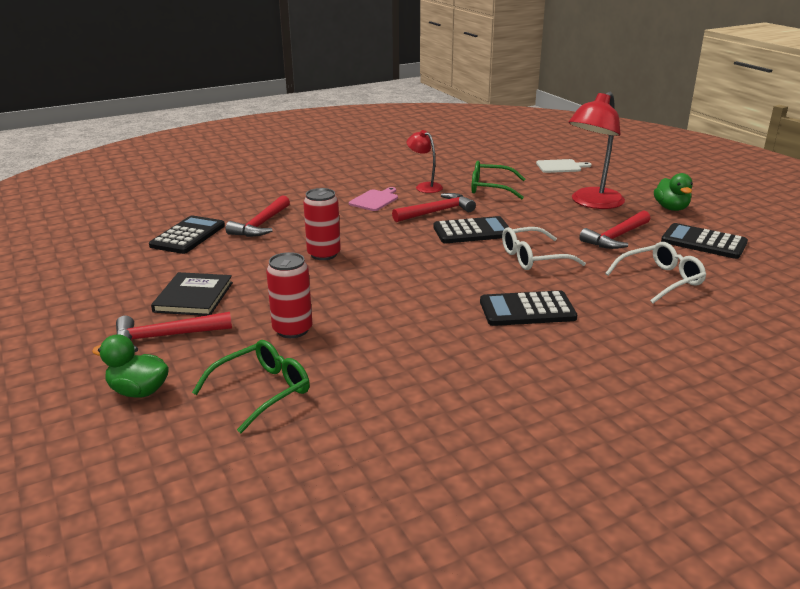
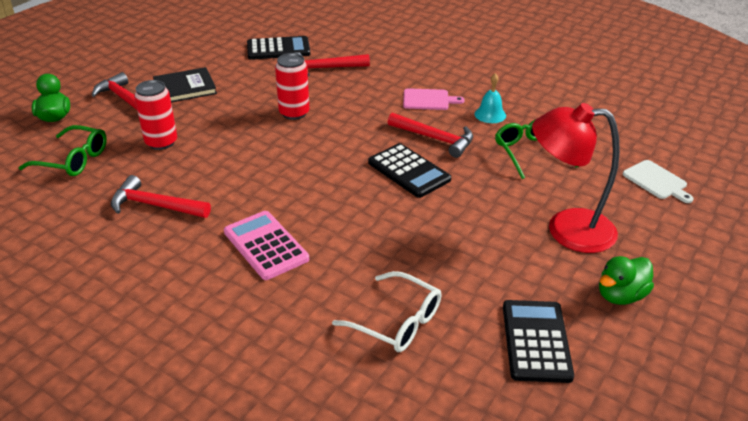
camera: 60 degrees right, 10 degrees up
(424, 186) = (490, 114): red lamp -> turquoise bell
(527, 310) = (266, 245): black calculator -> pink calculator
(533, 258) = (380, 223): white glasses -> none
(616, 237) = (483, 267): red hammer -> red hammer (155, 205)

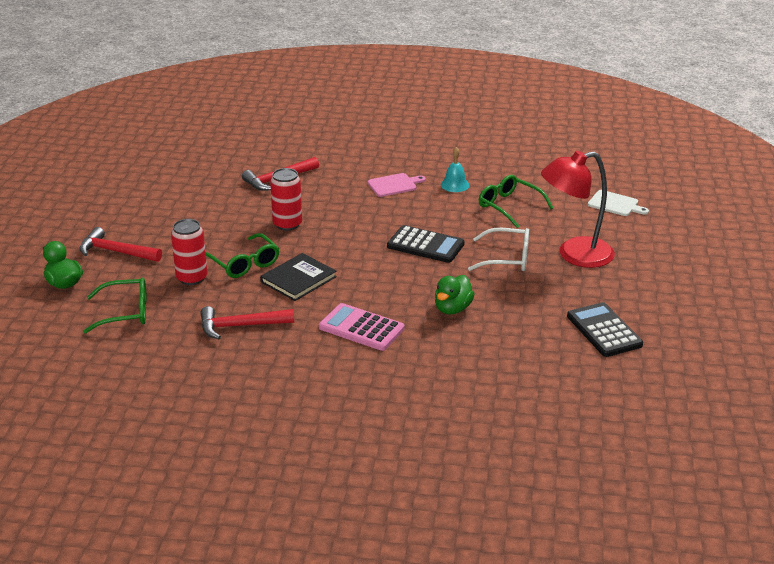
camera: 25 degrees left, 5 degrees down
(185, 88) = (163, 228): black book -> black book (298, 279)
(220, 141) = (244, 263): none -> green glasses
(278, 49) = (217, 172): black calculator -> none
(397, 321) = (502, 347): white glasses -> white glasses (507, 258)
(435, 139) = (426, 215): red hammer -> none
(620, 295) = (639, 287): green duck -> green duck (452, 309)

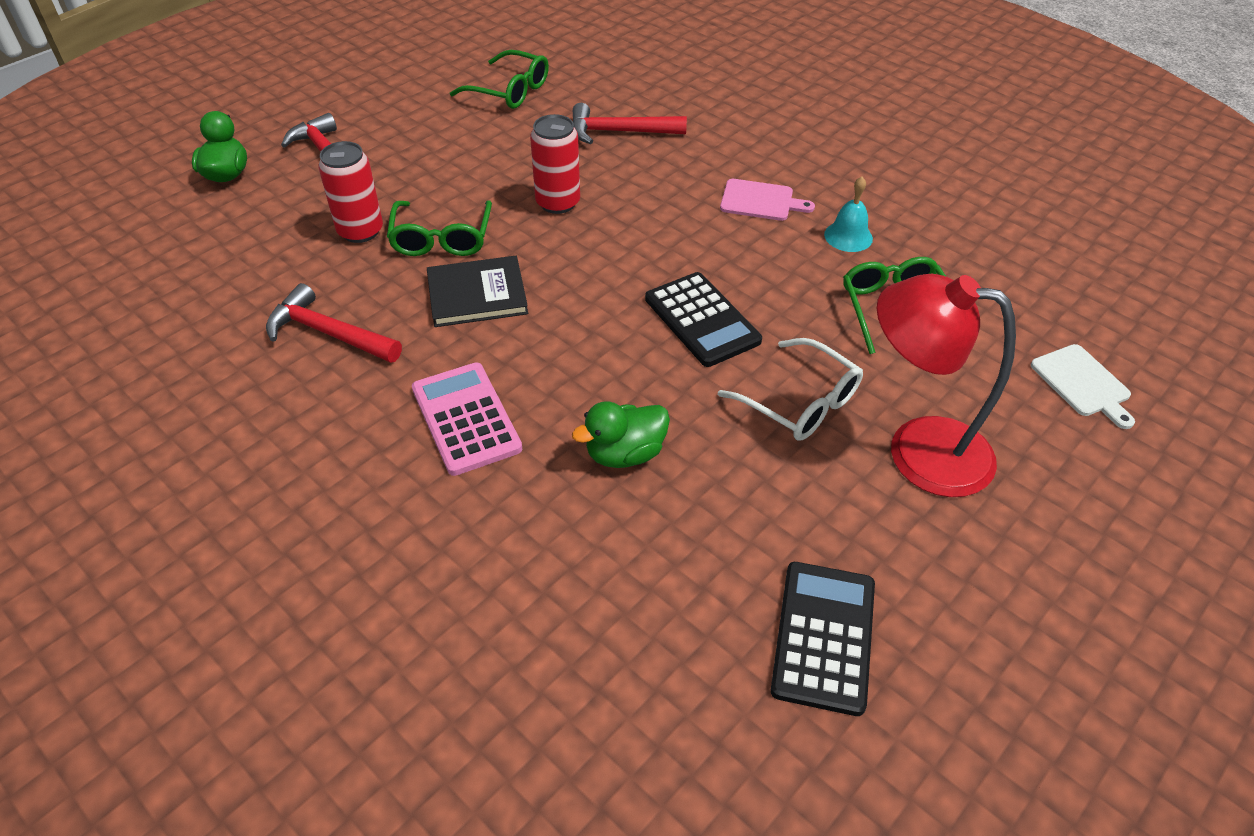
camera: 35 degrees right, 15 degrees up
(125, 313) = (235, 246): green glasses -> green glasses (509, 91)

